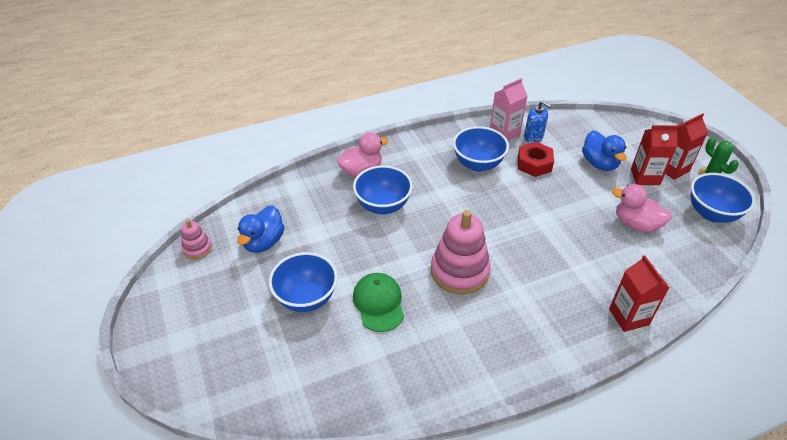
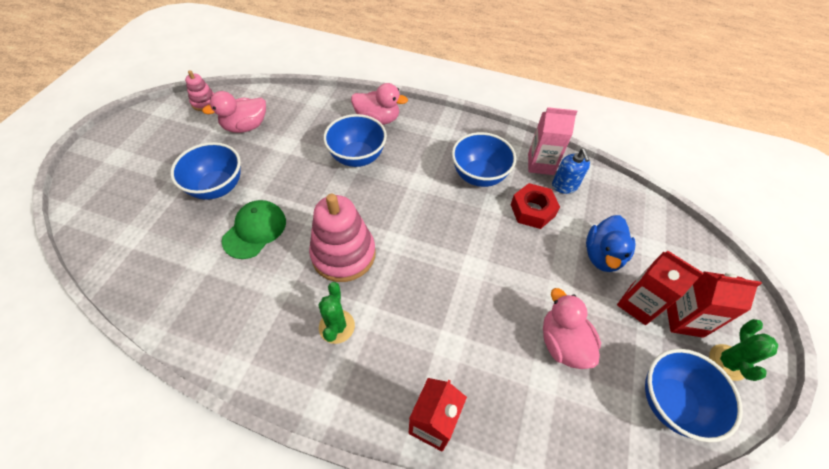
camera: 40 degrees right, 10 degrees up
(263, 242) = (245, 126): blue duck -> pink duck
(513, 314) = (337, 326): none -> green cactus

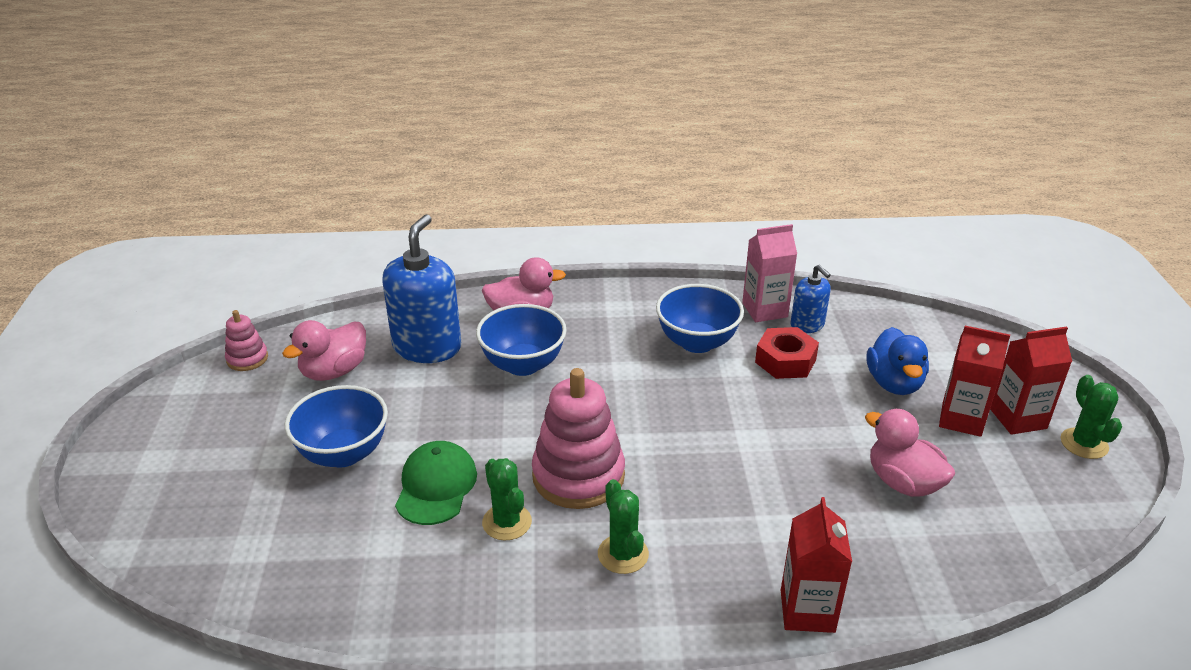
camera: 20 degrees left, 20 degrees down
(280, 273) = (507, 522): none -> green cactus
(308, 126) = (427, 347): none -> blue soap dispenser
(671, 402) = (1050, 499): blue bowl -> none

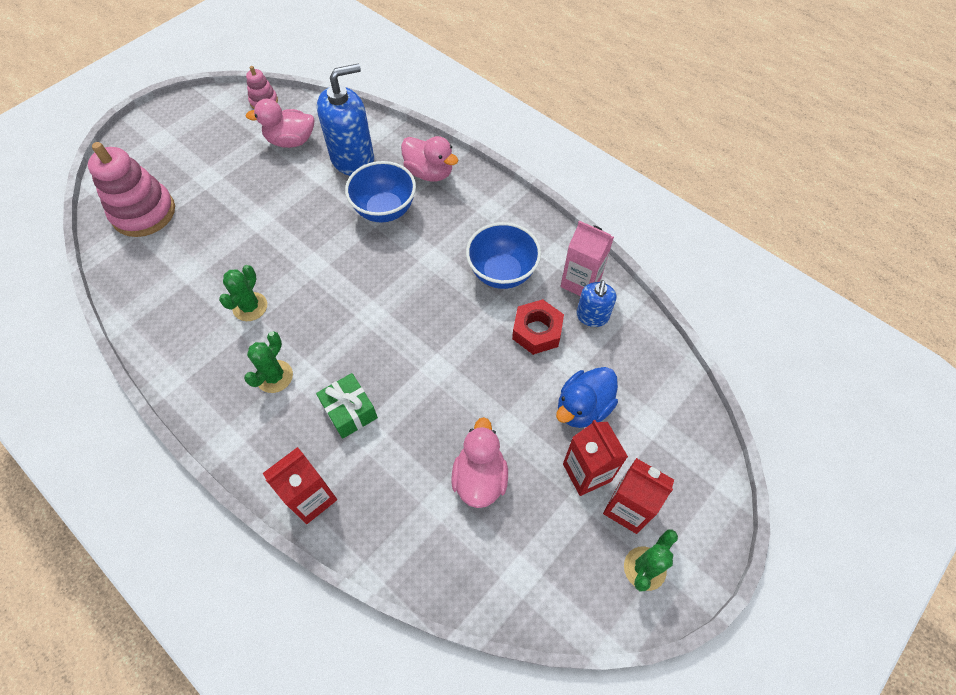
camera: 45 degrees right, 25 degrees up
(343, 453) = (234, 200): blue bowl -> none
(436, 486) = (247, 256): green cap -> none
(578, 476) = (317, 309): pink stacking toy -> pink stacking toy (144, 213)
(733, 524) = (349, 411): none -> green gift

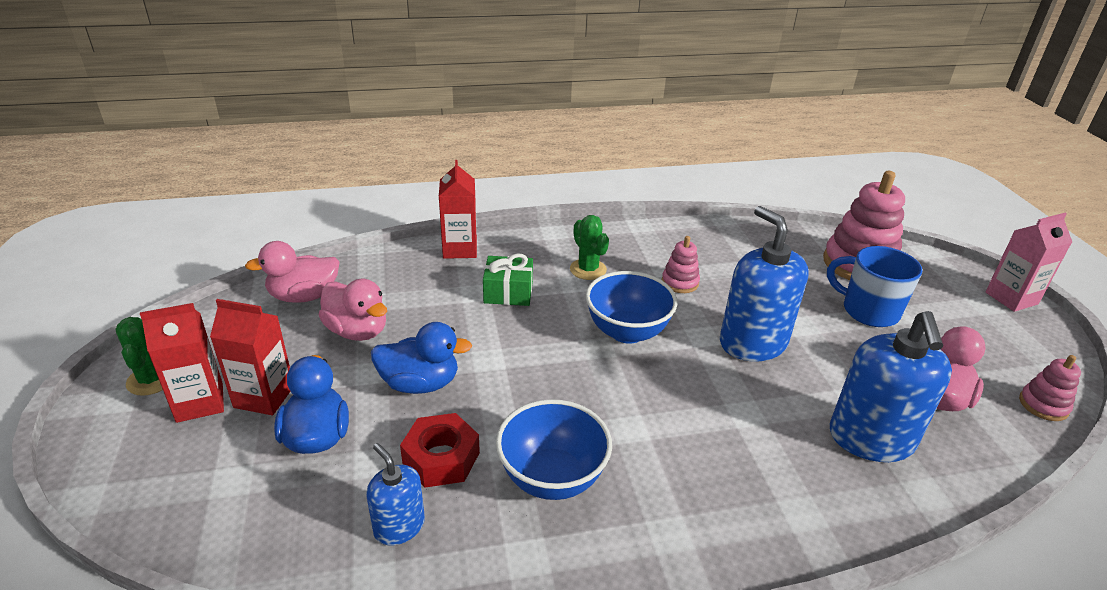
camera: 125 degrees right, 25 degrees down
(213, 191) = (868, 311): none -> blue mug
(250, 307) = (680, 282): green cactus -> pink stacking toy
(300, 236) = (752, 343): none -> blue soap dispenser
(385, 210) = (748, 424): blue bowl -> blue bowl (627, 332)
(429, 172) = (795, 505): pink duck -> pink duck (304, 296)
(493, 389) = (420, 383): none -> blue duck
(581, 282) = (457, 552): pink carton -> pink carton (1011, 298)

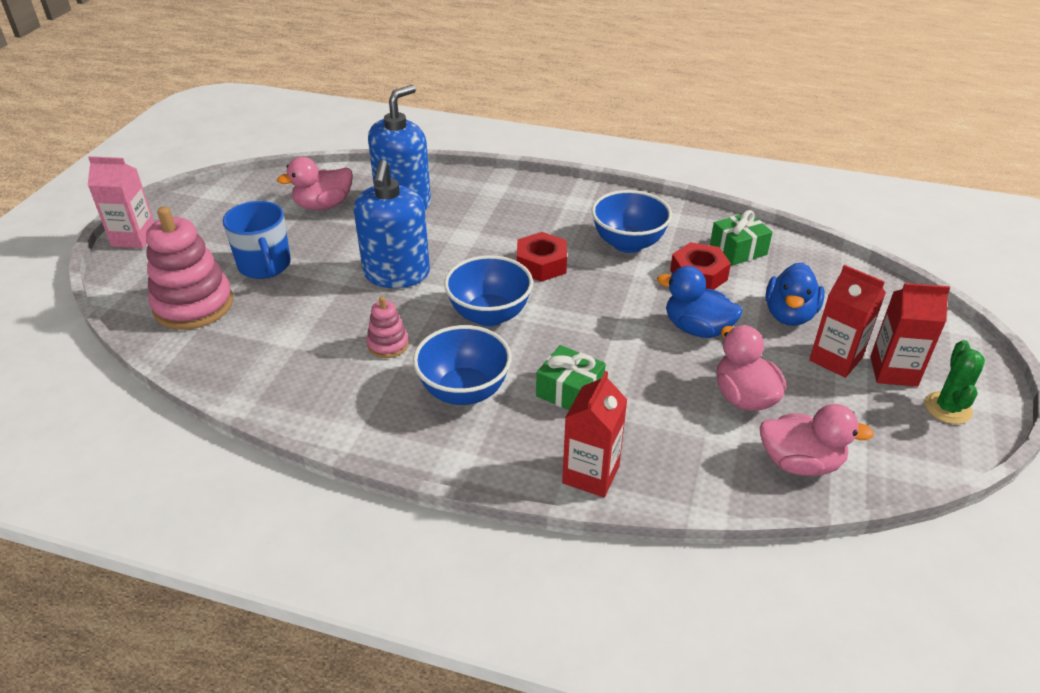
camera: 150 degrees left, 5 degrees up
(399, 526) = (738, 250): blue soap dispenser -> green gift
(588, 269) = (464, 391): green cactus -> blue bowl
(629, 406) = (541, 264): none -> red nut
(1043, 405) = (266, 183): pink stacking toy -> none

